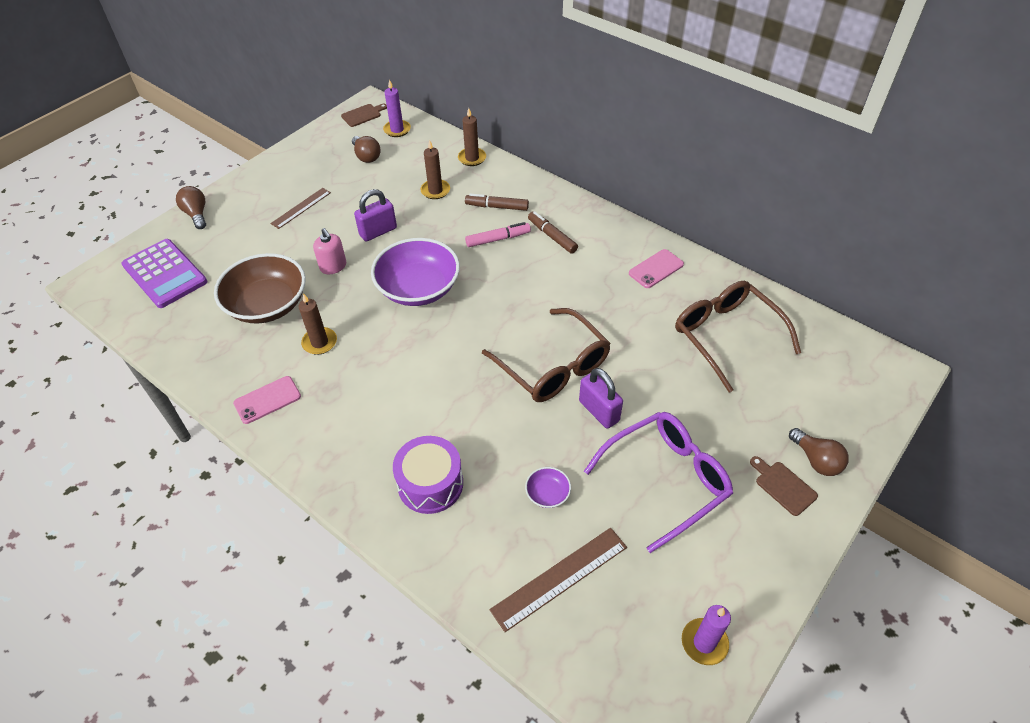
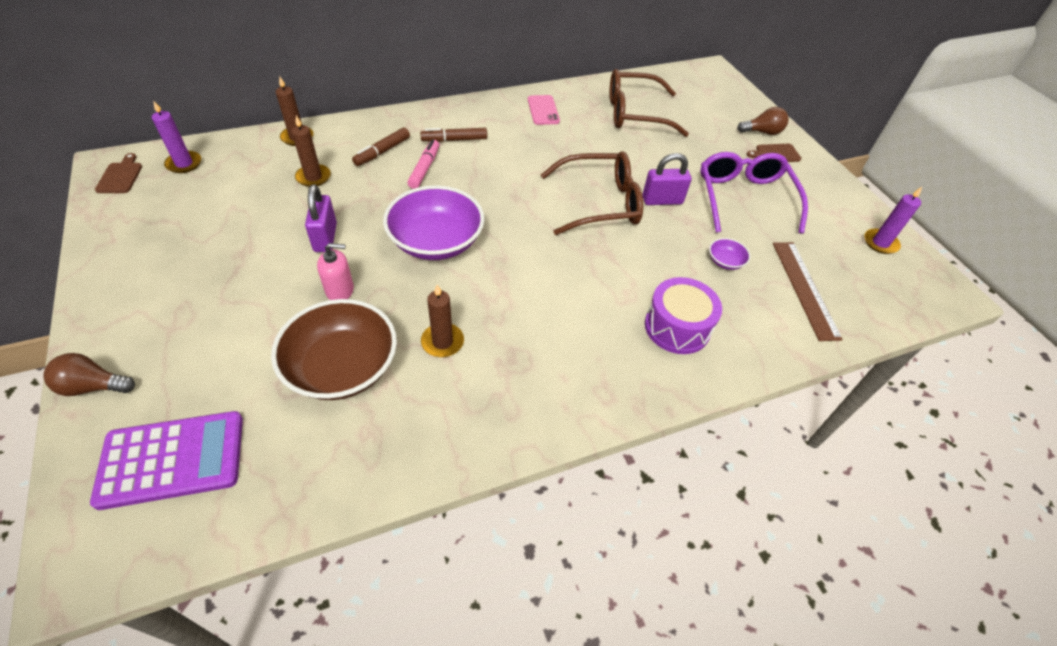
camera: 65 degrees left, 0 degrees up
(267, 400) = (489, 416): pink phone -> none
(301, 208) = (212, 282): brown ruler -> none
(366, 156) = (195, 200): brown light bulb -> none

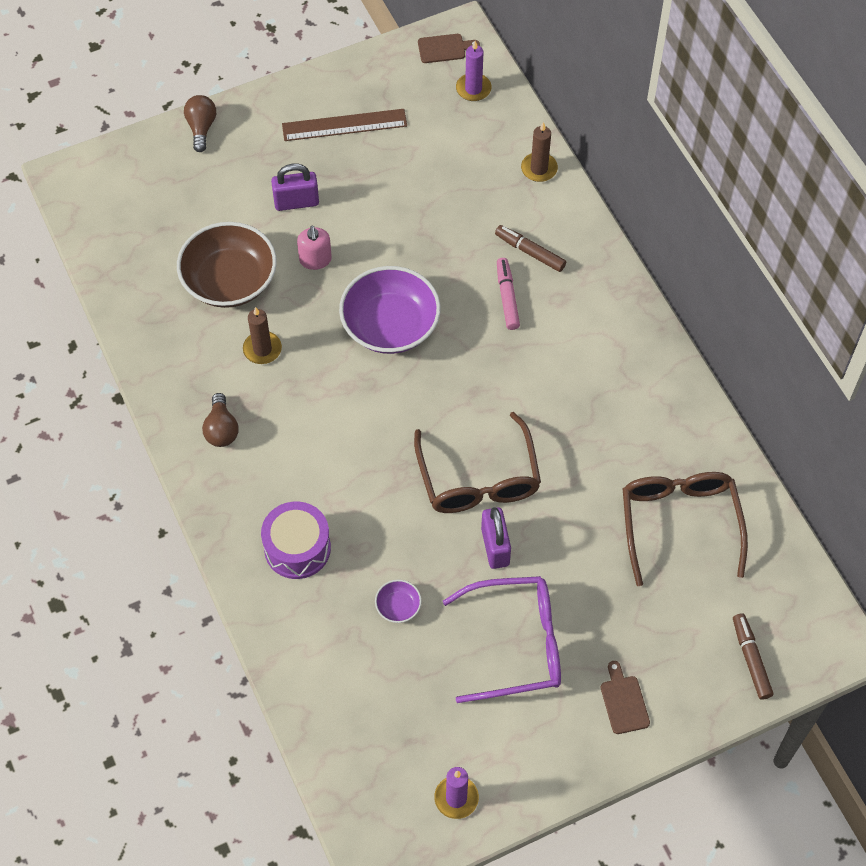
camera: 90 degrees right, 10 degrees up
(172, 459) = (142, 197): purple calculator -> none
(313, 177) = (473, 200): brown candle -> none
(325, 237) = (383, 232): purple padlock -> purple padlock (296, 202)
(424, 169) = (507, 297): pink marker -> pink marker turned 105 degrees counterclockwise
(454, 140) = (569, 318): brown marker -> brown marker (751, 659)
(543, 110) = (658, 410): pink phone -> none
(762, 132) = (674, 692): brown light bulb -> brown light bulb (221, 429)
(804, 289) = (365, 687): brown ruler -> brown ruler (344, 125)

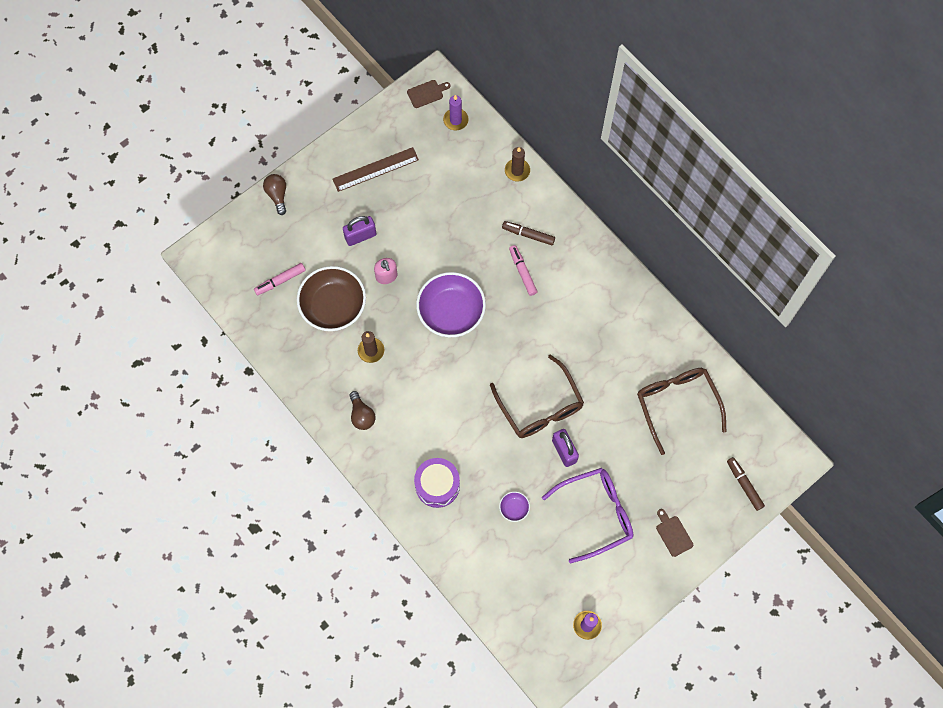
camera: 15 degrees left, 10 degrees up
(168, 233) = (280, 281): none -> pink marker

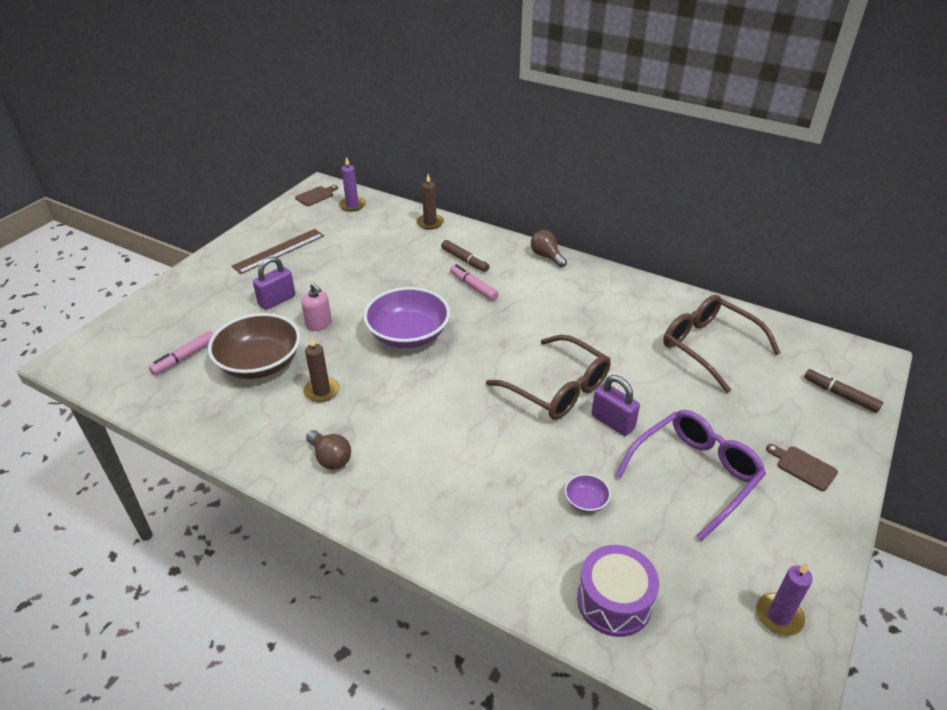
camera: 20 degrees left, 30 degrees down
(277, 195) = (168, 291): brown light bulb -> brown light bulb (546, 256)
(437, 485) = (467, 506): purple drum -> purple drum (614, 601)
(528, 235) = (465, 260): brown marker -> brown marker turned 135 degrees counterclockwise

